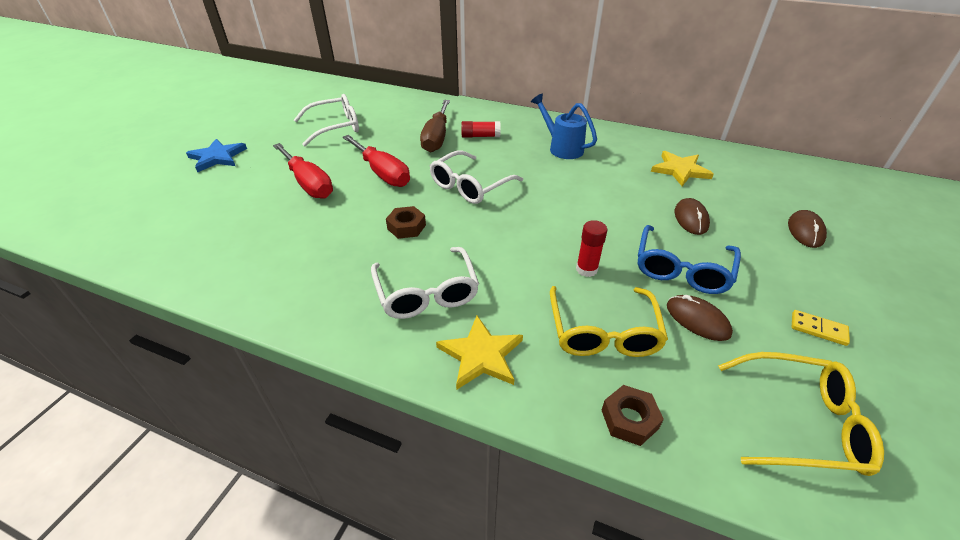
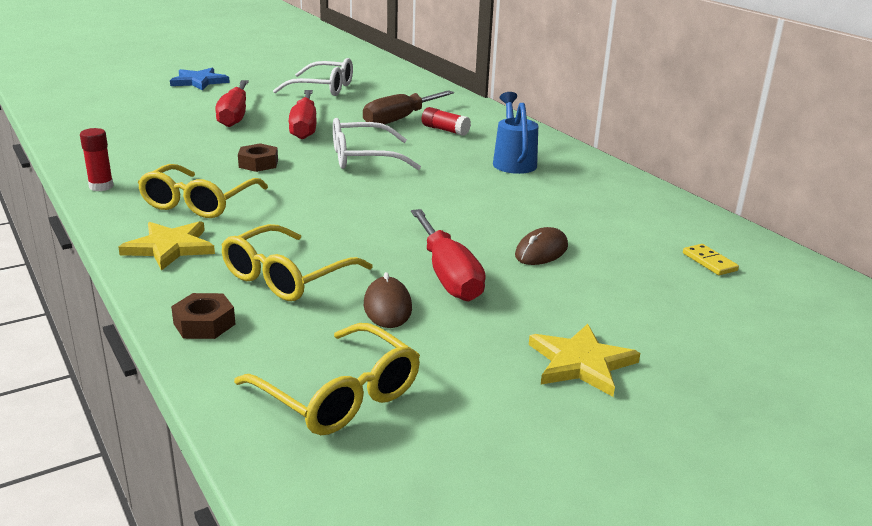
camera: 35 degrees right, 15 degrees down
(427, 292) = (199, 203): white glasses -> yellow glasses
(586, 269) = (355, 240): red glue stick -> red glue stick (101, 186)
(680, 170) = (616, 217): yellow star -> yellow star (581, 363)
(682, 269) = (448, 275): blue glasses -> red screwdriver
(805, 231) = (665, 308): brown mouse -> none
(818, 329) = (499, 364): yellow domino -> yellow domino (709, 262)

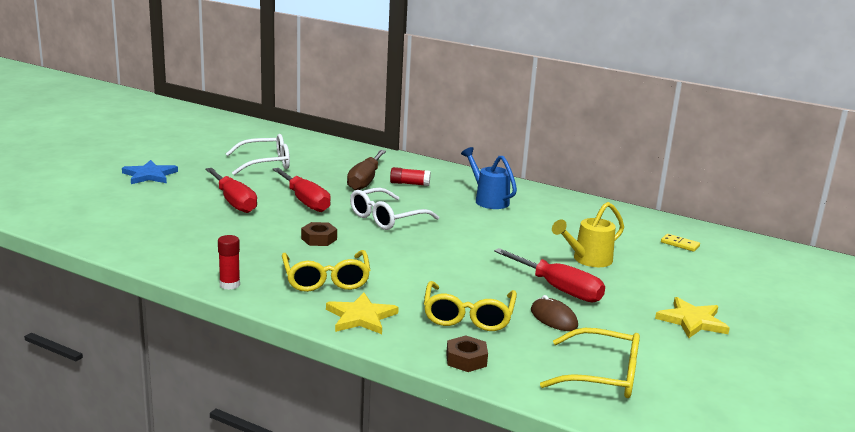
camera: 30 degrees left, 5 degrees down
(541, 251) = (587, 260): brown mouse -> yellow watering can

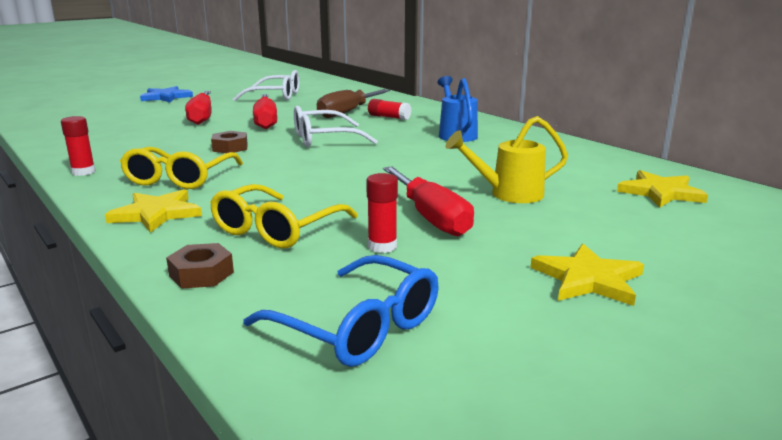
camera: 25 degrees right, 0 degrees up
(553, 318) = (382, 246): brown mouse -> red glue stick
(602, 376) = (357, 327): yellow glasses -> blue glasses
(680, 244) = (660, 192): yellow domino -> yellow star

